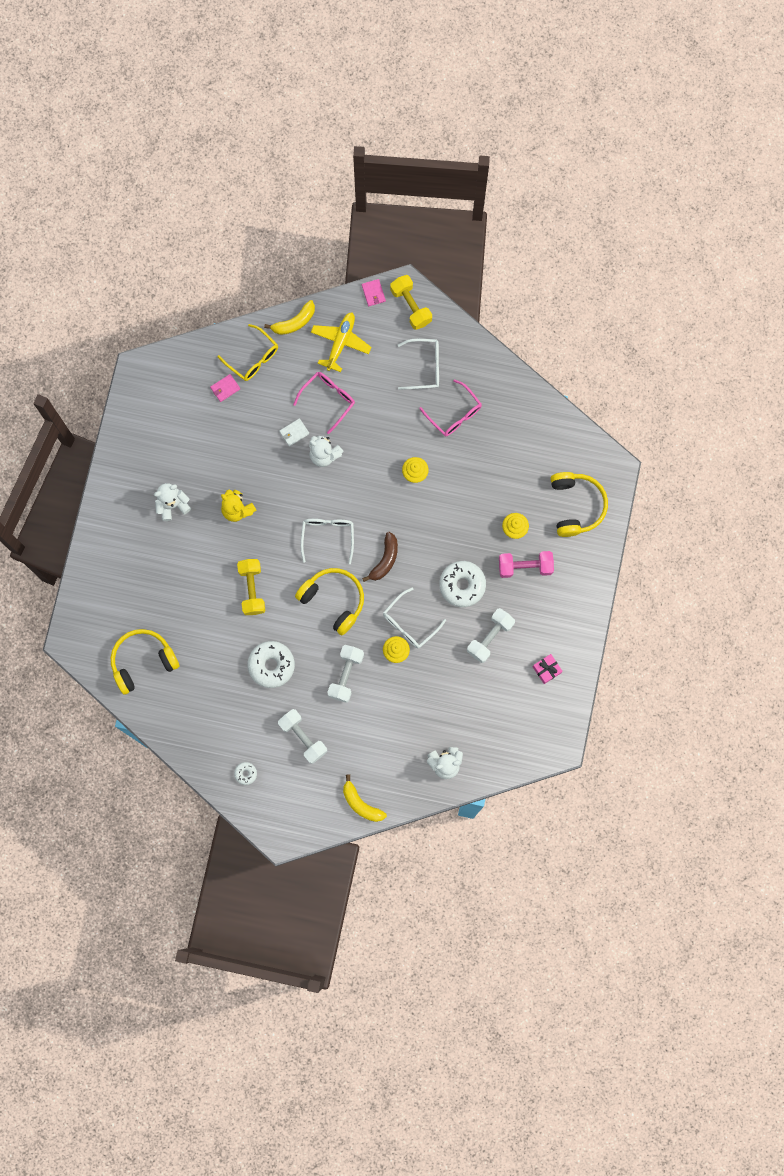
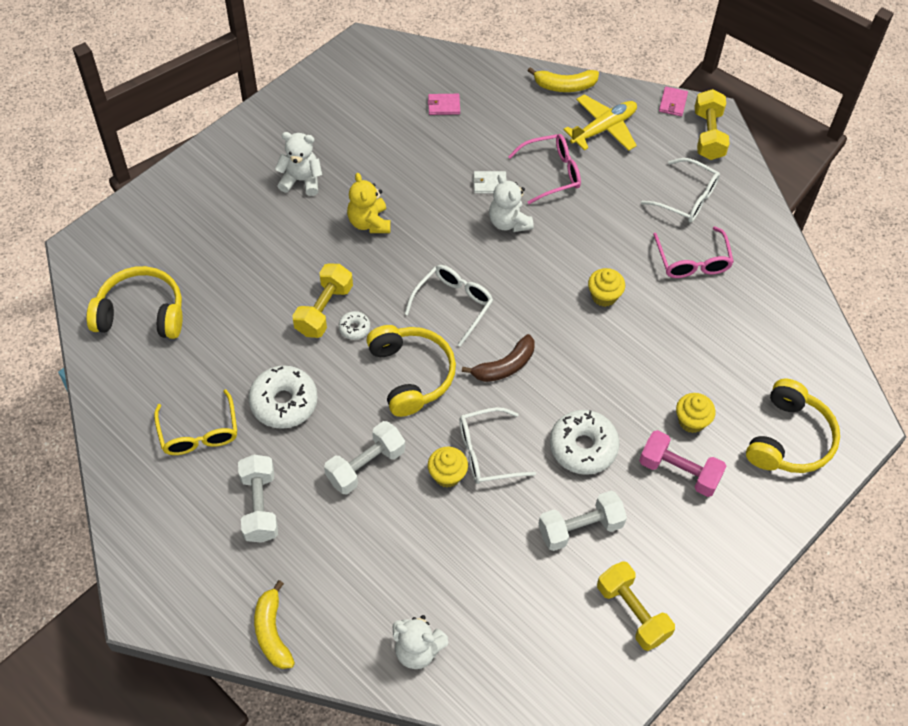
camera: 30 degrees right, 20 degrees down
(245, 773) = (158, 506): white donut -> white donut (354, 328)
(253, 358) = (495, 94): yellow glasses -> yellow glasses (199, 433)
(547, 669) = (632, 612): pink gift -> yellow dumbbell

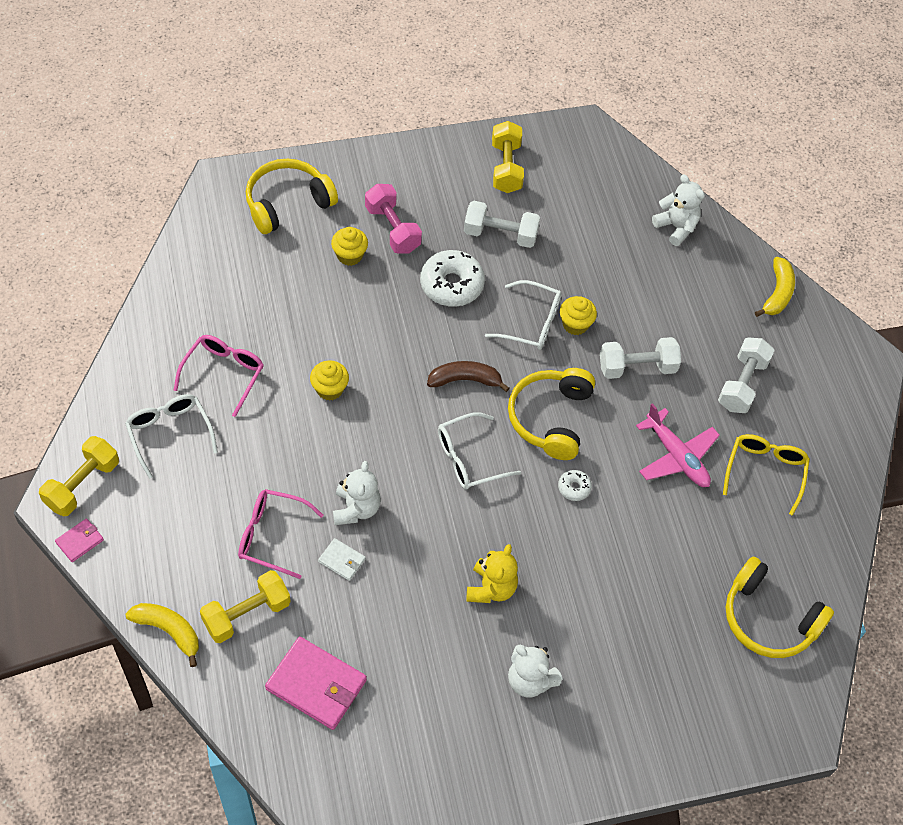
camera: 150 degrees left, 0 degrees up
(284, 402) = (676, 456): white donut -> pink plane
(324, 310) = (591, 521): yellow dumbbell -> yellow dumbbell (247, 614)
(443, 106) = (316, 685): pink wallet -> pink wallet, size x2.03
(603, 128) = (176, 554): yellow plane -> none

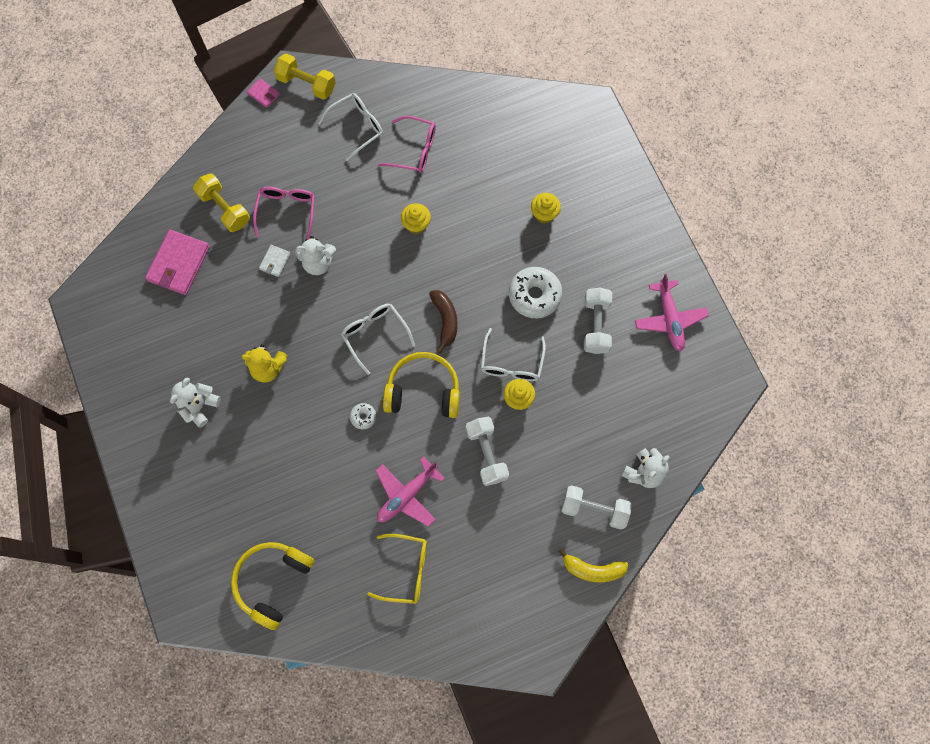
camera: 85 degrees right, 15 degrees up
(169, 631) = (206, 164): yellow banana -> none
(287, 203) = (584, 158): yellow headphones -> none
(392, 229) = (579, 241): pink dumbbell -> none
(506, 167) = (669, 319): yellow dumbbell -> pink plane
(742, 384) = (488, 544): white dumbbell -> white dumbbell (594, 509)

